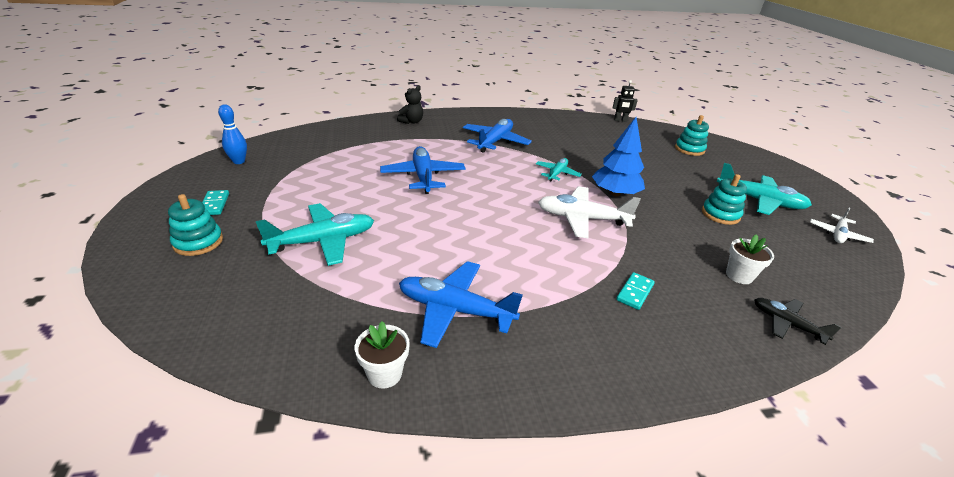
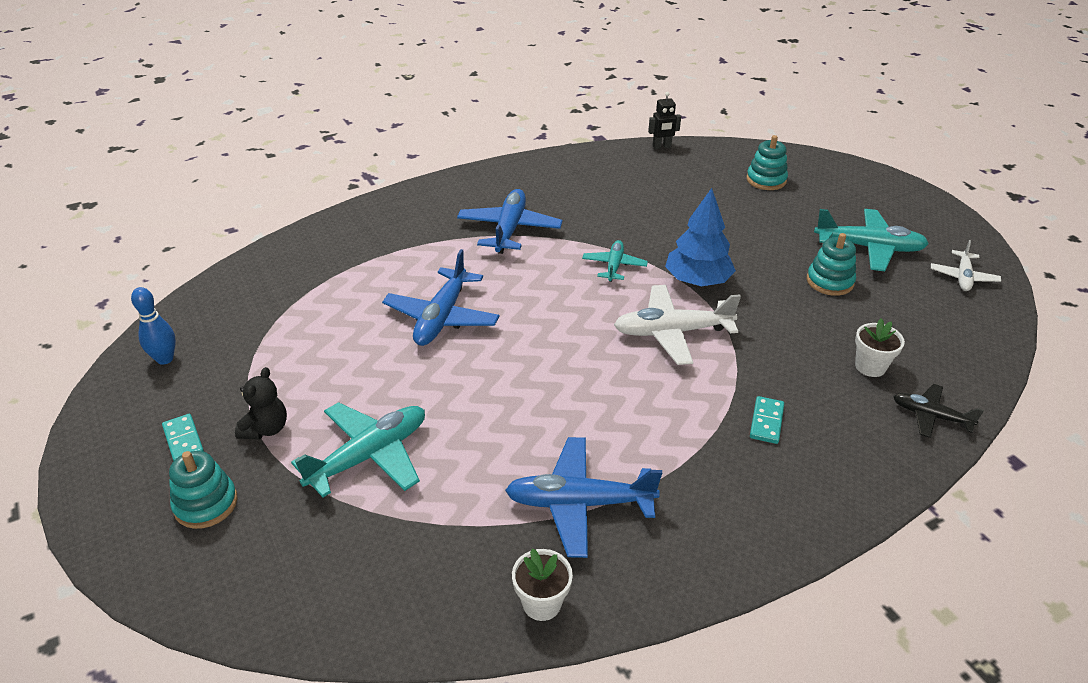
camera: 15 degrees left, 5 degrees up
(411, 122) = (373, 220): black teddy bear -> black teddy bear (266, 429)
(423, 176) = (442, 317): blue plane -> blue plane turned 135 degrees counterclockwise

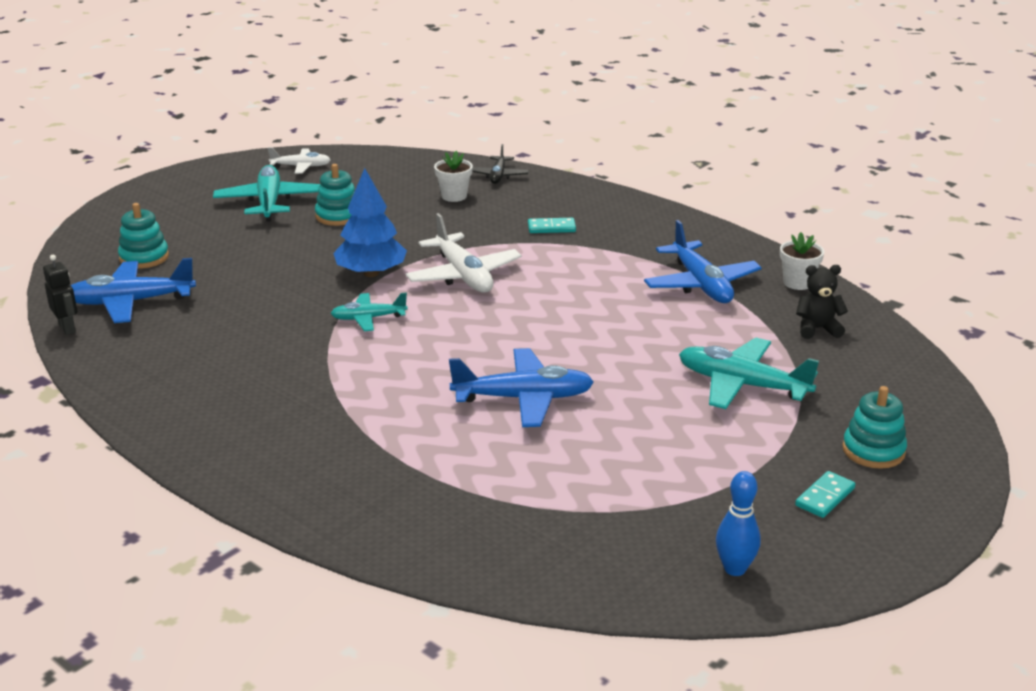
camera: 110 degrees left, 10 degrees down
(266, 429) = (765, 452): black teddy bear -> black teddy bear (817, 329)
(509, 229) = (323, 396): blue plane -> blue plane (131, 302)

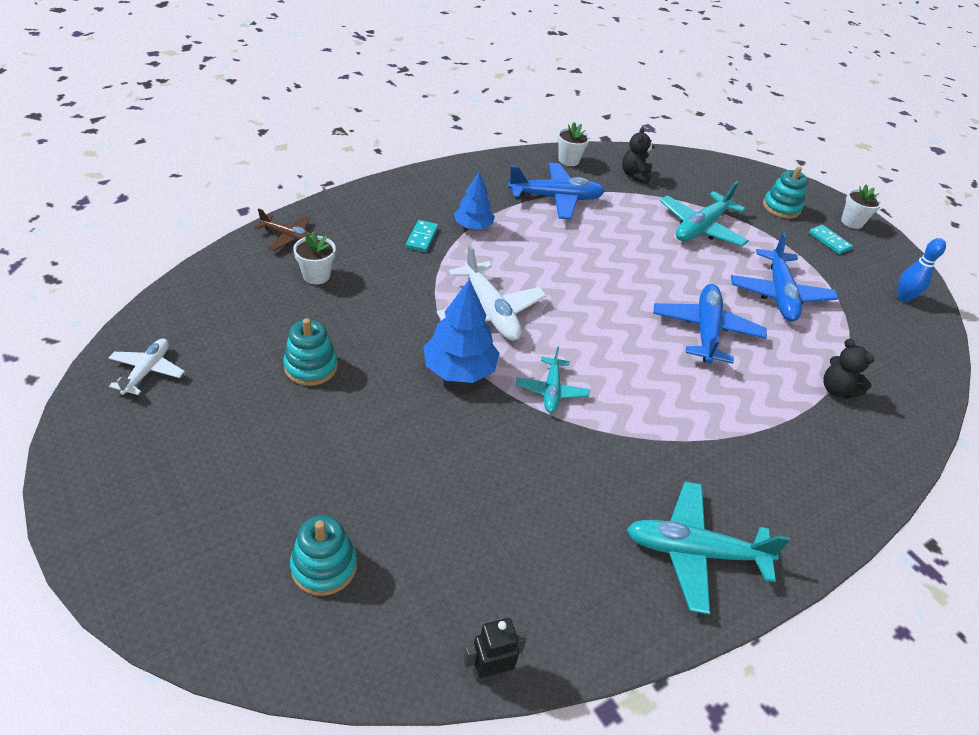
camera: 80 degrees left, 15 degrees up
(131, 302) = (444, 592): blue plane -> blue plane (779, 294)
(269, 203) = (235, 418): turquoise plane -> turquoise plane (694, 552)
(463, 275) = (490, 311): white plane -> white plane turned 75 degrees clockwise
(476, 497) = (836, 389): none -> black teddy bear
(498, 176) = (288, 237): black plane -> brown plane
(596, 248) = (473, 226): none -> blue tree
(910, 522) = (852, 222): none -> white flower pot

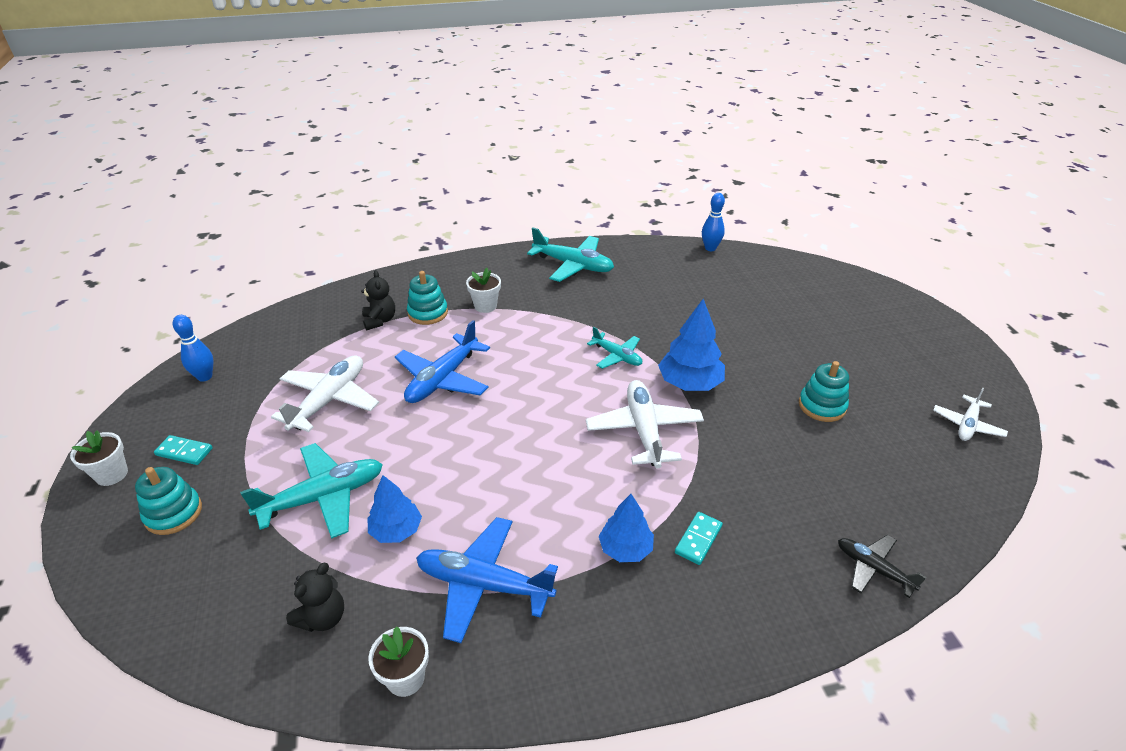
camera: 155 degrees left, 5 degrees down
(288, 237) = (873, 569): brown plane -> black plane
(316, 275) = (829, 502): white flower pot -> white flower pot (485, 306)
(324, 566) = (798, 294): turquoise stacking toy -> turquoise stacking toy (428, 313)
(490, 671) = (710, 248): black robot -> blue bowling pin
(551, 391) = (617, 356): turquoise plane -> turquoise plane turned 105 degrees clockwise
(634, 217) = (396, 530): none -> blue tree
(779, 294) = (329, 400): blue plane -> white plane
(829, 241) = (184, 452): turquoise domino -> turquoise domino turned 60 degrees counterclockwise

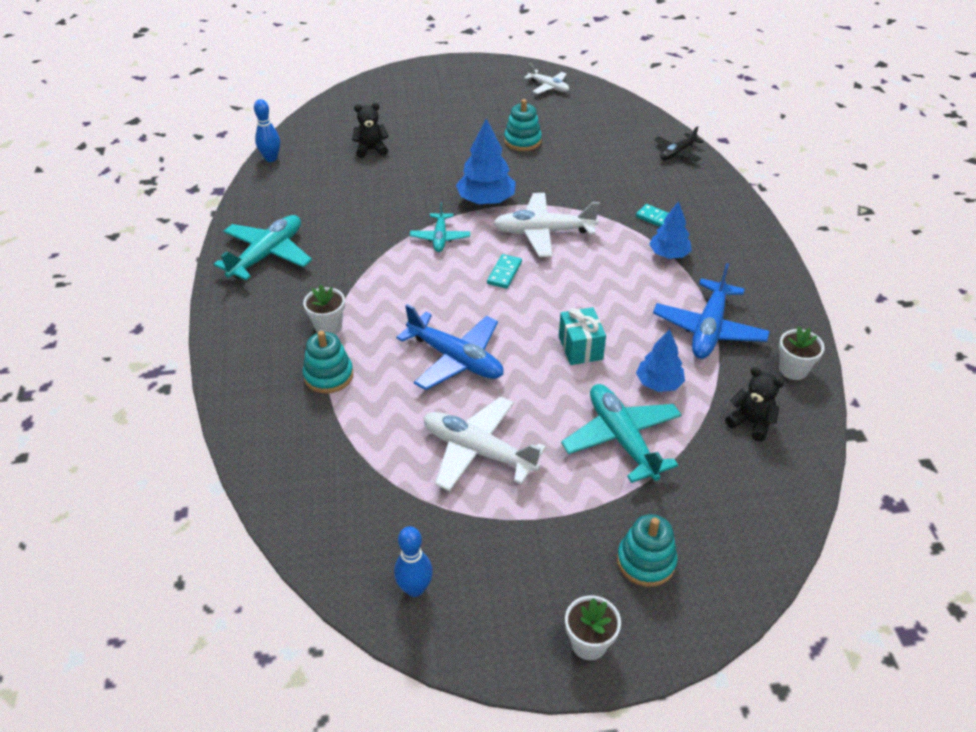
camera: 85 degrees left, 5 degrees up
(184, 452) = (554, 575): turquoise domino -> turquoise domino (504, 273)
(380, 320) = (332, 419): black teddy bear -> black teddy bear (371, 149)
(454, 464) = (580, 348): none -> turquoise gift
(617, 356) = (440, 238): turquoise plane -> turquoise plane turned 135 degrees clockwise

